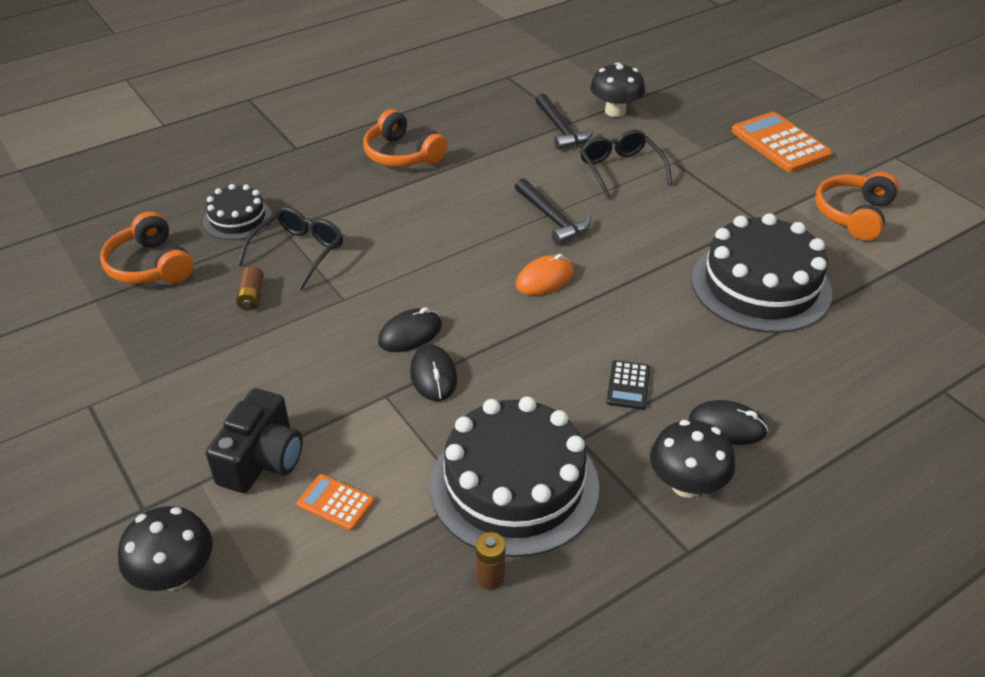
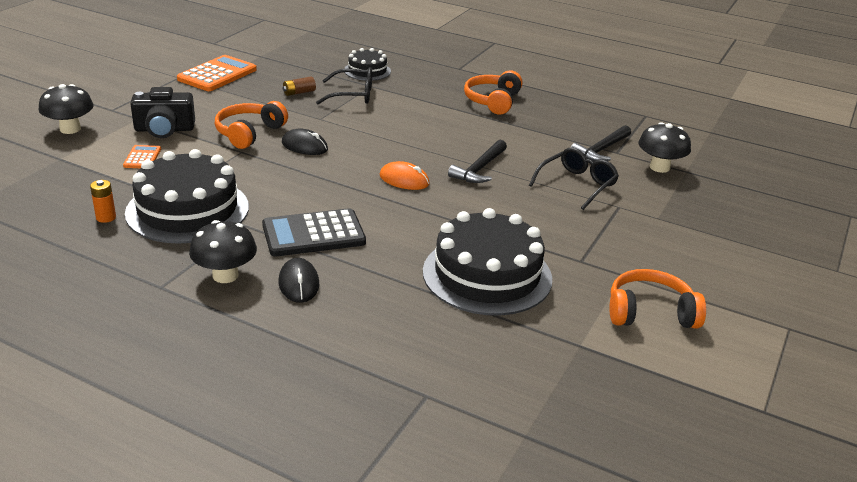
camera: 60 degrees right, 10 degrees down
(150, 265) = (301, 60): orange headphones -> orange headphones (249, 133)
(433, 376) = (270, 162): black mouse -> none
(490, 577) = (106, 217): brown battery -> orange battery
(628, 385) = (313, 234): black calculator -> black calculator, size x1.97
(780, 143) = (720, 255): orange calculator -> orange calculator (217, 74)

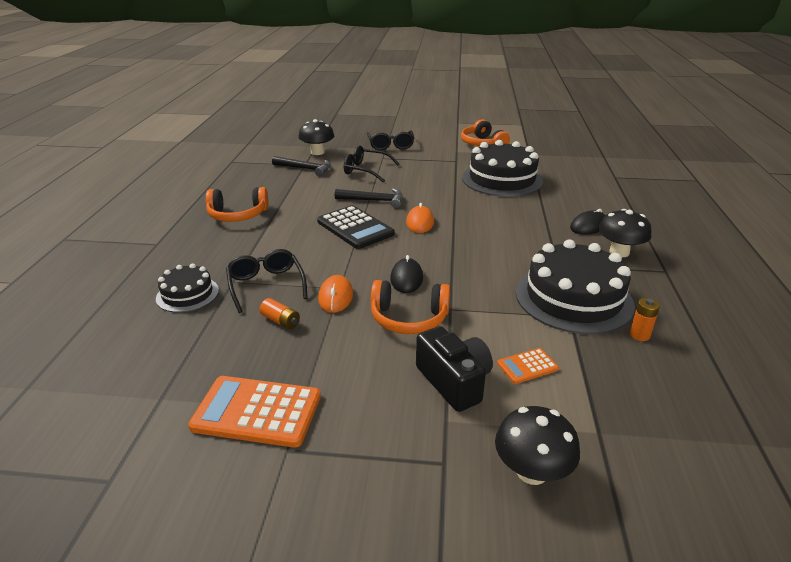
camera: 110 degrees left, 0 degrees up
(299, 92) = (280, 321): brown battery -> orange battery
(309, 114) = (336, 297): none -> orange mouse
(313, 234) = (532, 236): black calculator -> black calculator (355, 228)
(671, 225) = (390, 145): none -> black glasses

